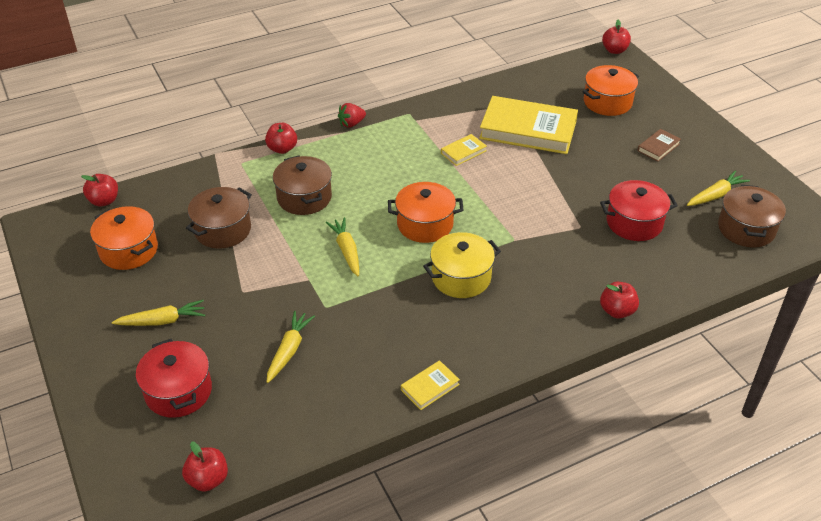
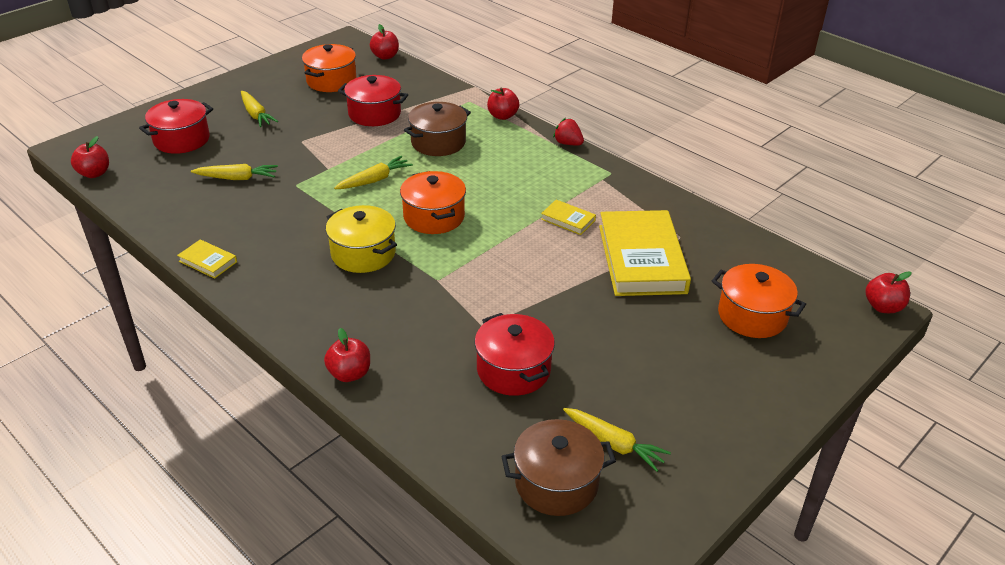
camera: 70 degrees right, 5 degrees down
(222, 230) = (374, 114): brown pot -> red pot
(658, 147) = (685, 375): brown book -> none

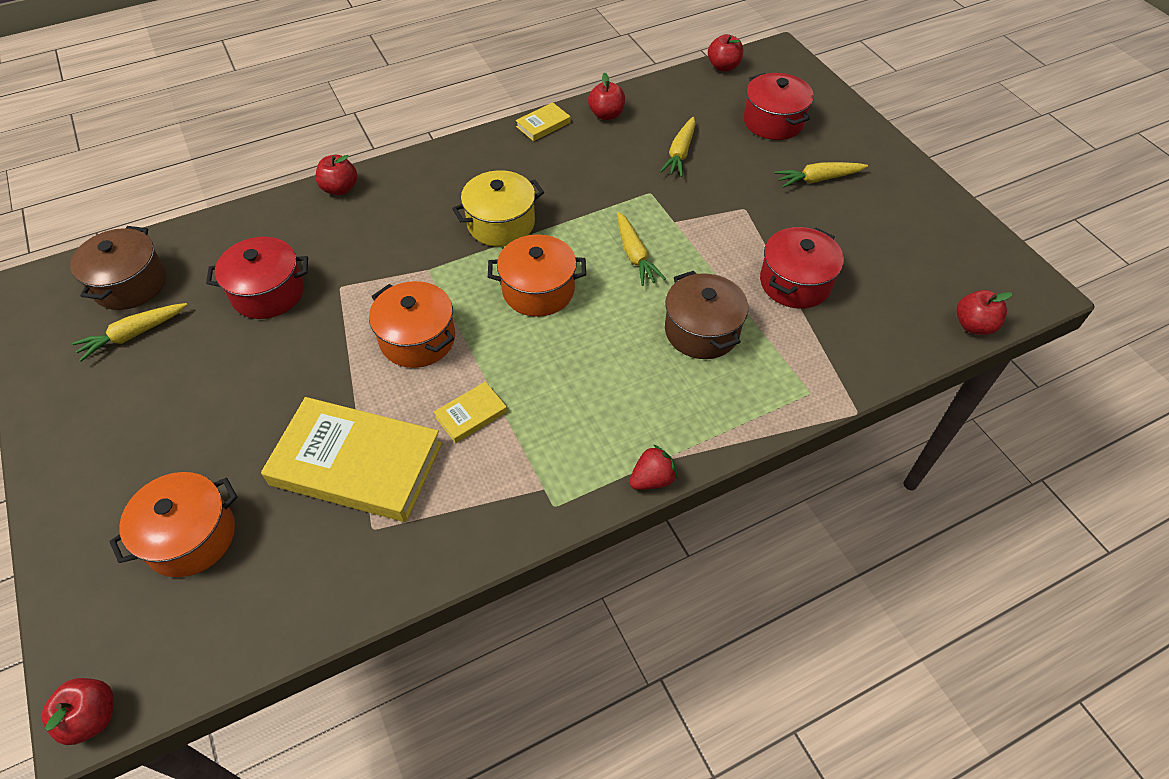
camera: 110 degrees right, 15 degrees up
(331, 81) = (898, 255): orange pot -> orange pot (417, 339)
(502, 116) = (755, 421): red apple -> red apple (606, 115)

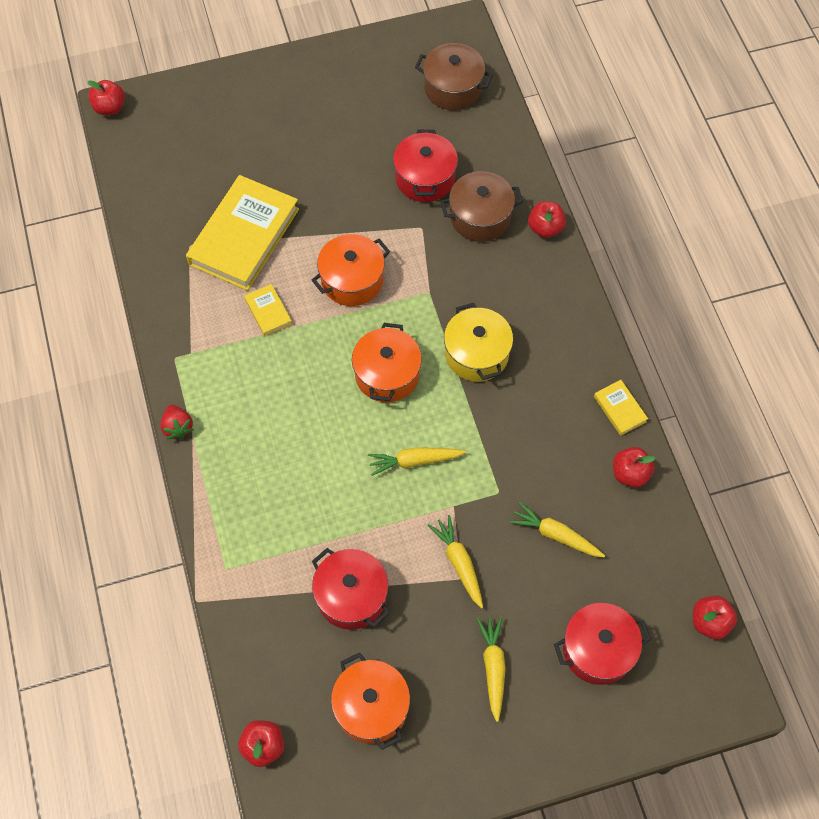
camera: 100 degrees right, 10 degrees up
(133, 335) = (398, 96): yellow carrot -> yellow carrot (459, 563)
(191, 537) = (213, 144): orange pot -> orange pot (371, 707)
(701, 331) = (312, 498): brown pot -> brown pot (480, 217)

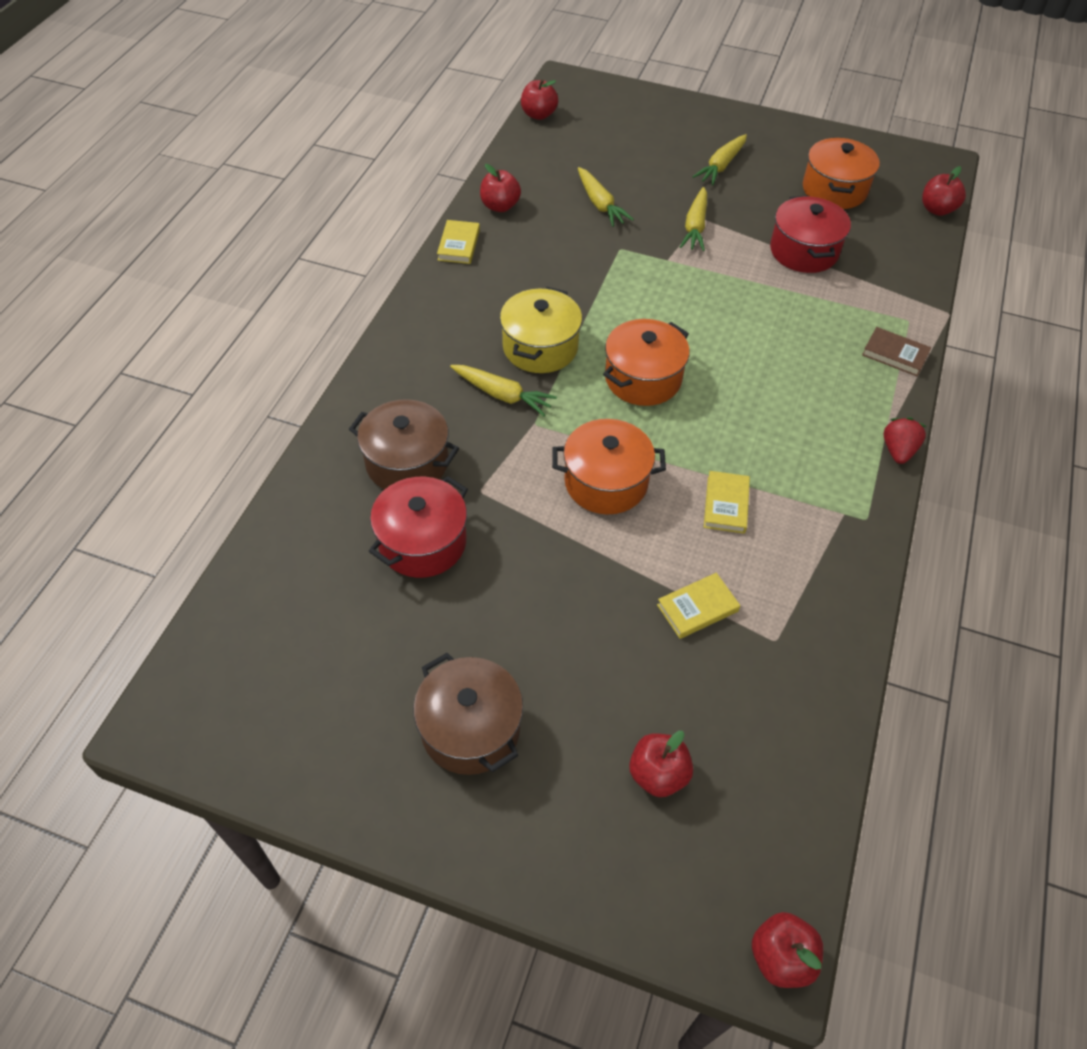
camera: 145 degrees left, 10 degrees down
(220, 521) = (895, 354): none -> brown book
(244, 236) = (697, 608): yellow book -> yellow book, size x0.44
(414, 461) = (674, 303): yellow carrot -> yellow carrot (502, 395)
(453, 88) = (271, 636): brown pot -> brown pot (470, 729)
(545, 228) = (354, 411): red apple -> red apple (658, 774)
(597, 650) = (634, 139): red pot -> none

